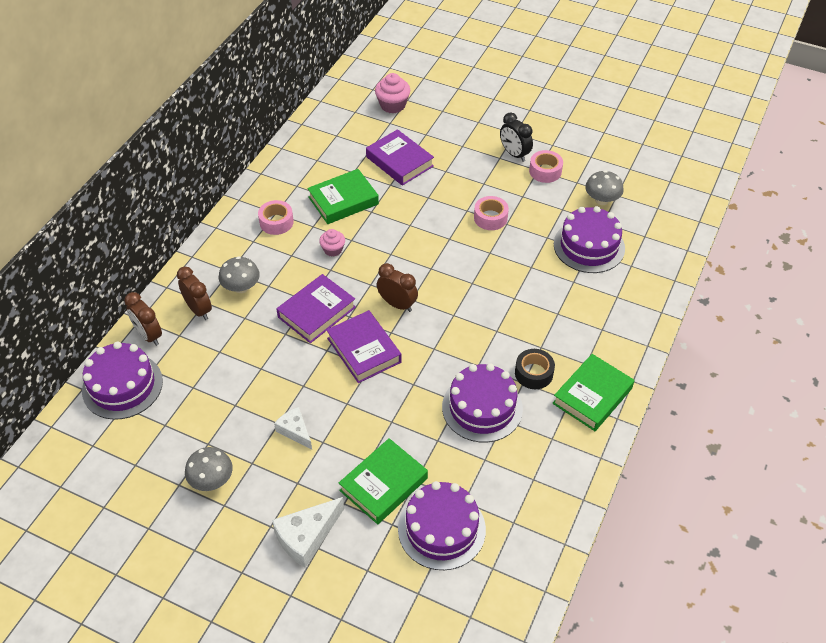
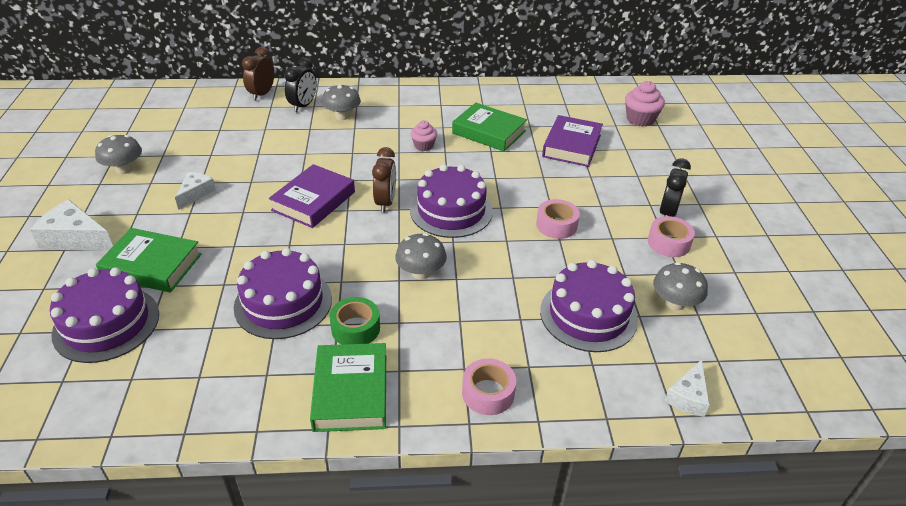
camera: 60 degrees right, 10 degrees down
(122, 386) = (204, 100): purple cake -> purple cake (451, 211)
(198, 310) = (303, 106): brown clock -> black clock
(276, 222) = (430, 108): pink tape -> pink tape (488, 393)
(316, 312) = (342, 161): purple book -> none
(496, 315) = (421, 273): none -> grey mushroom
(533, 373) = (355, 328): black tape -> green tape
(592, 396) = (351, 392): green book -> green book turned 75 degrees clockwise
(677, 236) = (688, 396): none -> white cheese

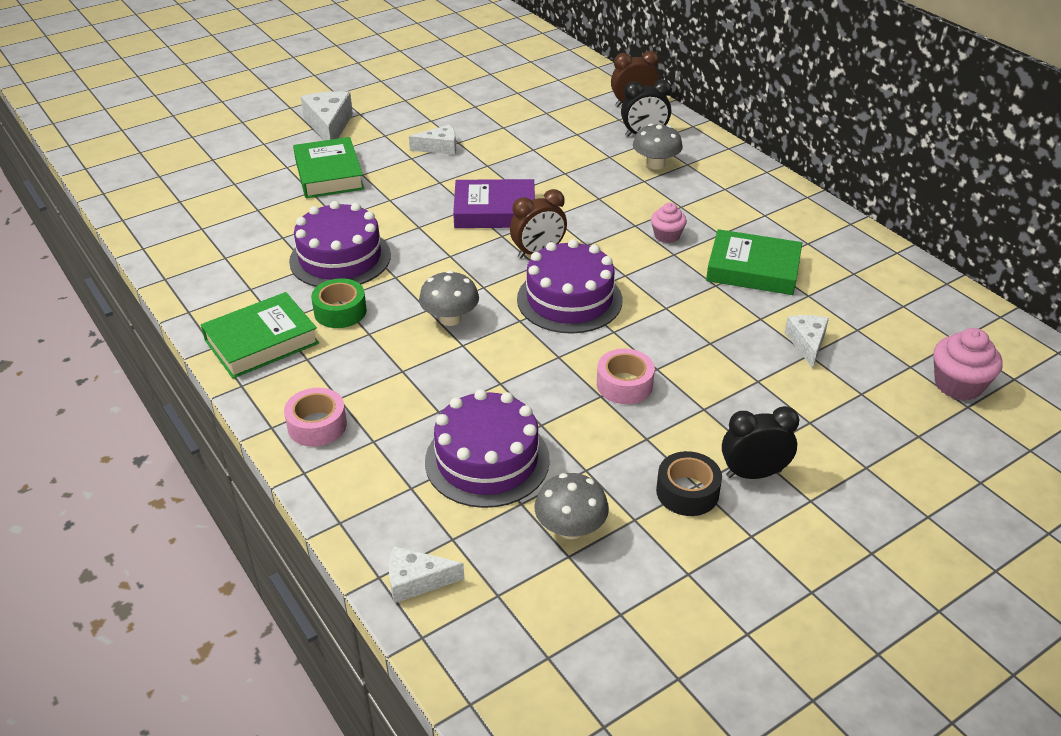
camera: 60 degrees right, 0 degrees up
(106, 324) = (248, 188): purple cake -> none
(124, 169) = (435, 100): grey mushroom -> none
(489, 132) = (753, 269): green book -> green book turned 75 degrees counterclockwise
(572, 146) = (807, 343): purple book -> white cheese
(668, 243) = (687, 492): pink tape -> black tape

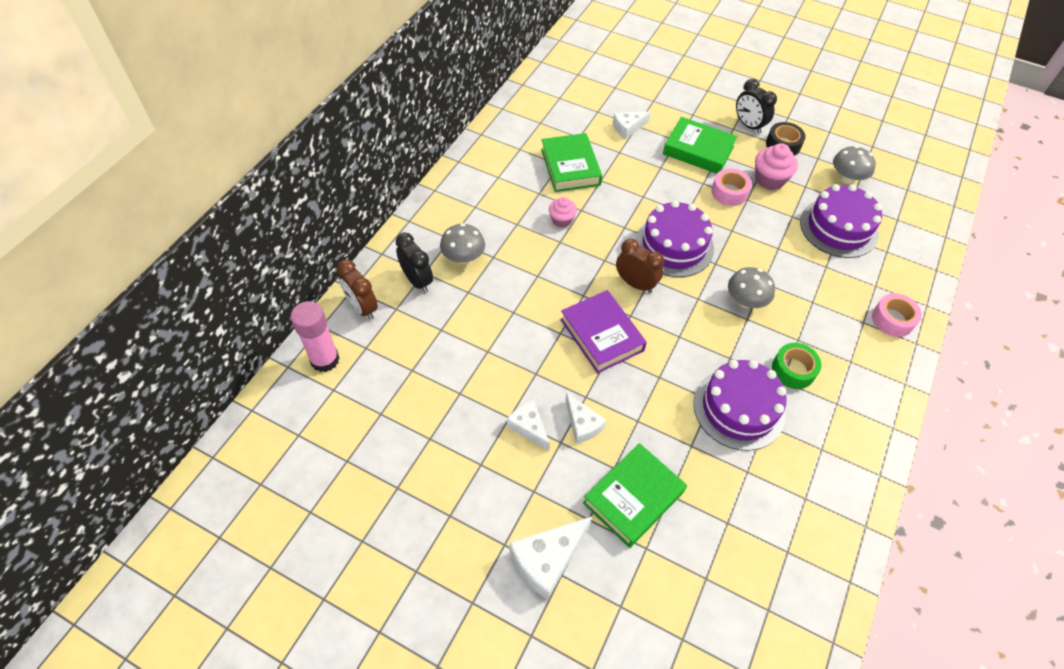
camera: 120 degrees left, 15 degrees up
(261, 342) = (862, 400): green book -> green book (698, 150)
(416, 581) = (932, 221): white cheese -> white cheese (582, 424)
(590, 81) = (325, 360): none -> pink glue stick
(958, 385) = (617, 69): pink cupcake -> pink cupcake (769, 179)

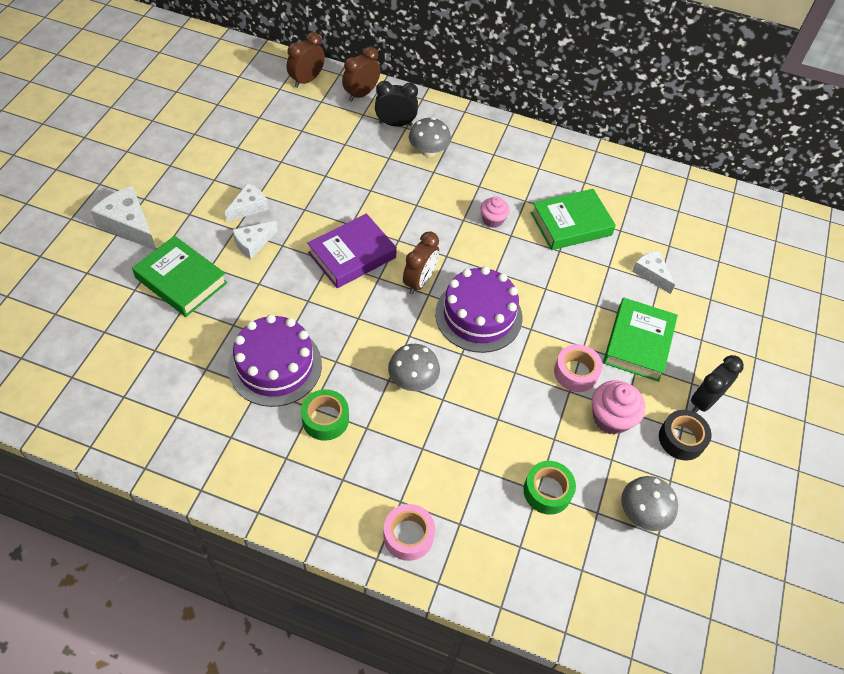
camera: 80 degrees right, 0 degrees up
(325, 360) = (307, 80): pink glue stick -> brown clock
(417, 281) = (395, 124): black clock -> black clock turned 135 degrees counterclockwise
(838, 228) = (547, 491): purple cake -> green tape

